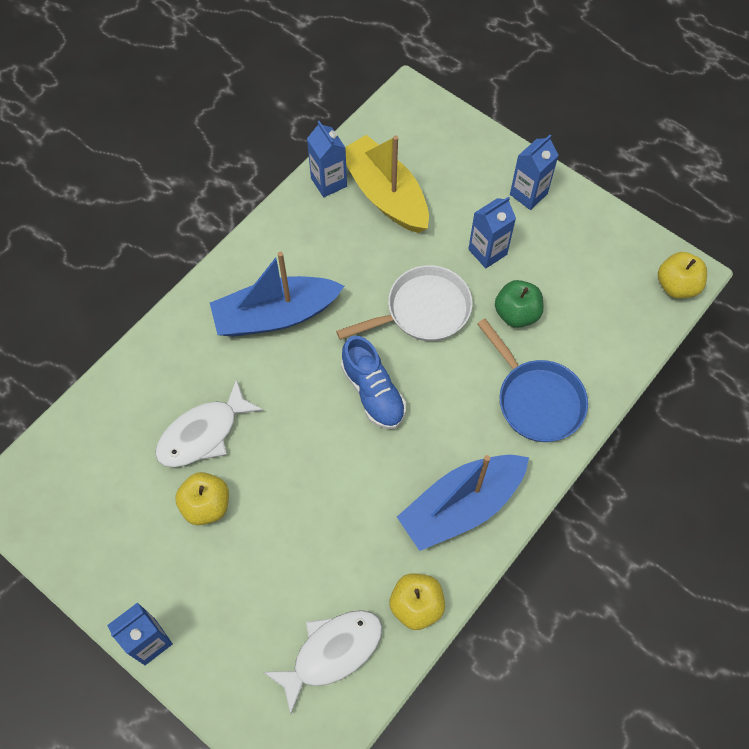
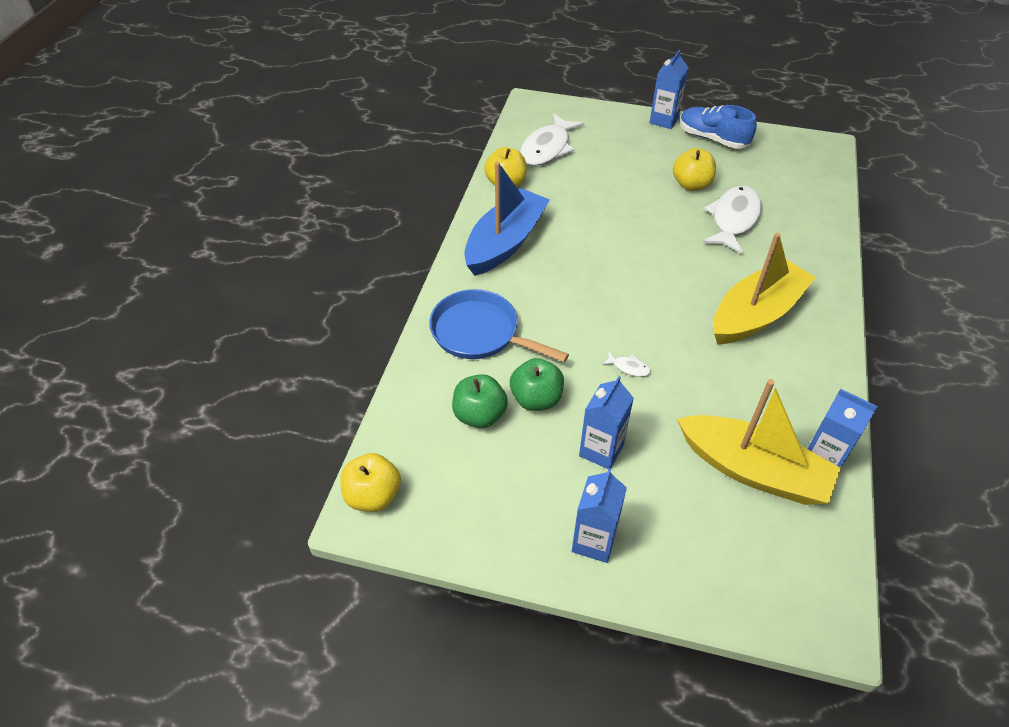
camera: 155 degrees right, 15 degrees down
(276, 315) = (756, 314): blue boat -> yellow boat
(373, 392) = (626, 289): blue shoe -> blue shoe (713, 138)
(423, 310) = (629, 367): white pan -> white fish
(570, 318) = (479, 415): none -> green apple

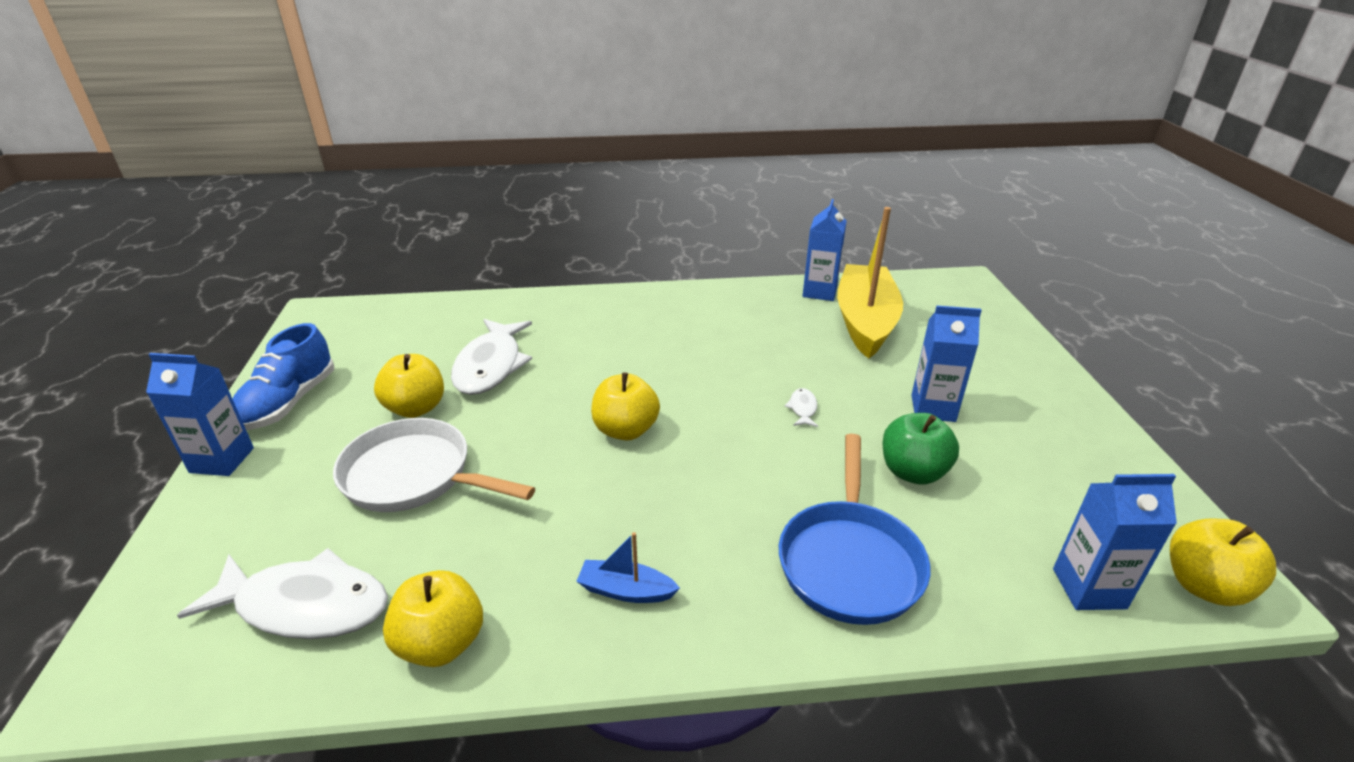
camera: 110 degrees left, 15 degrees down
(479, 415) = (985, 517): green apple -> none
(505, 243) = (626, 590): blue boat -> blue boat, size x0.43
(594, 541) = (1036, 394): blue carton -> blue carton (1089, 588)
(624, 181) = (414, 476): none -> white pan
(636, 269) = (625, 430): none -> yellow apple
(733, 219) = (490, 366): white fish -> white fish turned 90 degrees counterclockwise
(756, 314) = (659, 336): yellow boat -> none

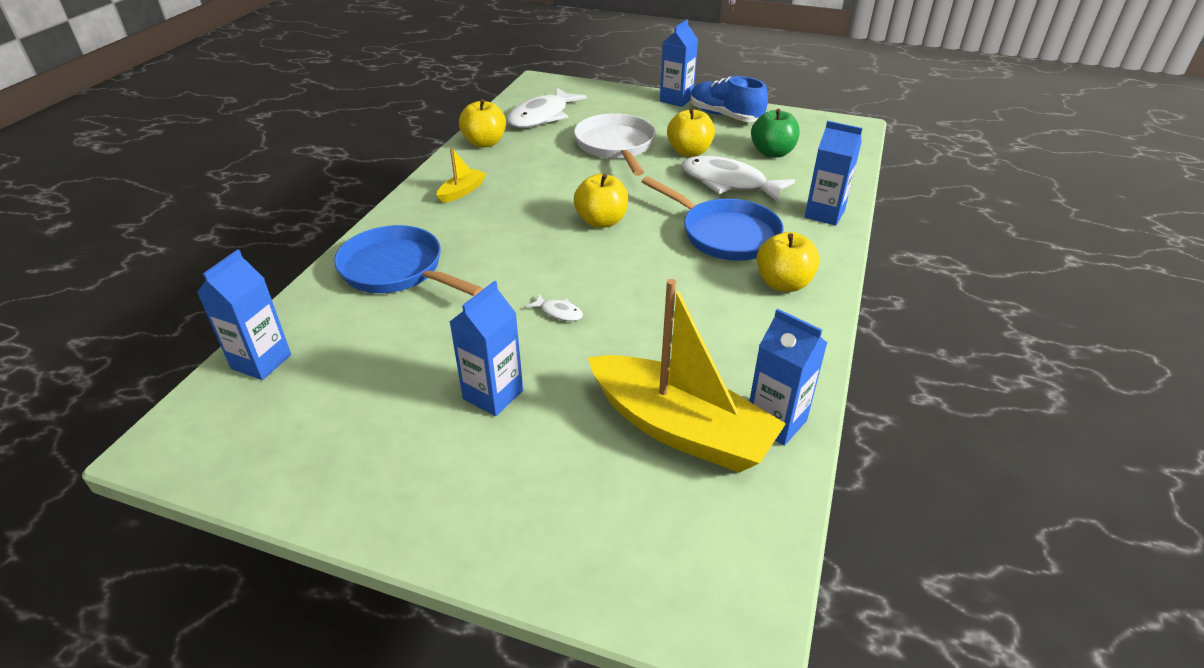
camera: 115 degrees right, 5 degrees up
(414, 476) = (616, 146): white pan -> white pan turned 60 degrees counterclockwise
(531, 306) = (824, 214): none -> blue carton
(601, 349) = (725, 234): none -> blue pan
(626, 590) = (462, 191): blue boat -> yellow boat
(913, 472) = (435, 337): green apple -> green apple (772, 153)
(1204, 586) = (189, 425): yellow apple -> yellow apple (783, 283)

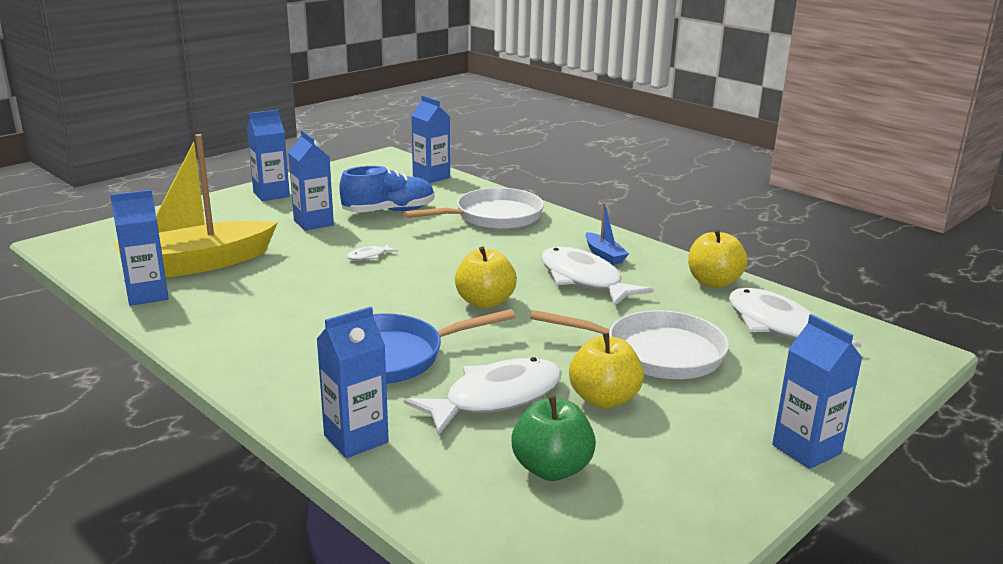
camera: 115 degrees right, 15 degrees down
(397, 270) = (493, 217): blue pan -> white pan
(406, 494) = (271, 194): none -> blue carton
(462, 191) = (604, 255): yellow boat -> blue boat
(522, 190) = (584, 280): none -> white fish
(725, 116) = (715, 475): blue shoe -> blue shoe (389, 211)
(783, 283) = (275, 357): yellow apple -> none

